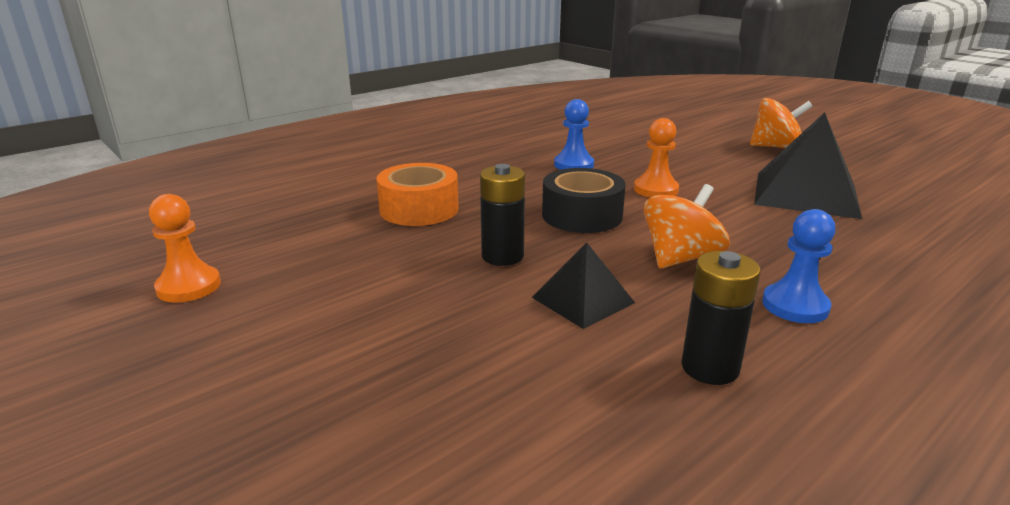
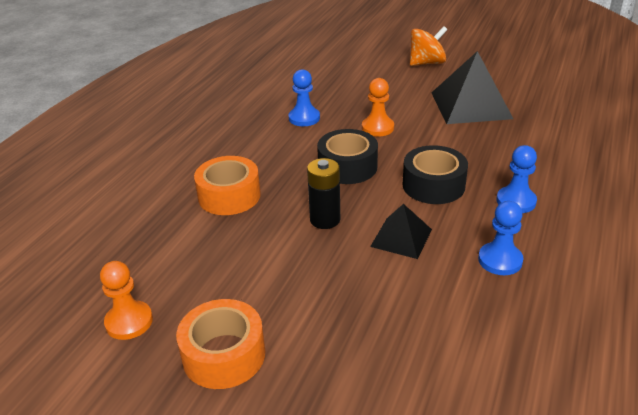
camera: 25 degrees left, 10 degrees up
(238, 351) = (224, 355): none -> orange tape
(680, 258) = (433, 185): orange spinning top -> black tape
(710, 368) = (500, 260): black battery -> blue pawn

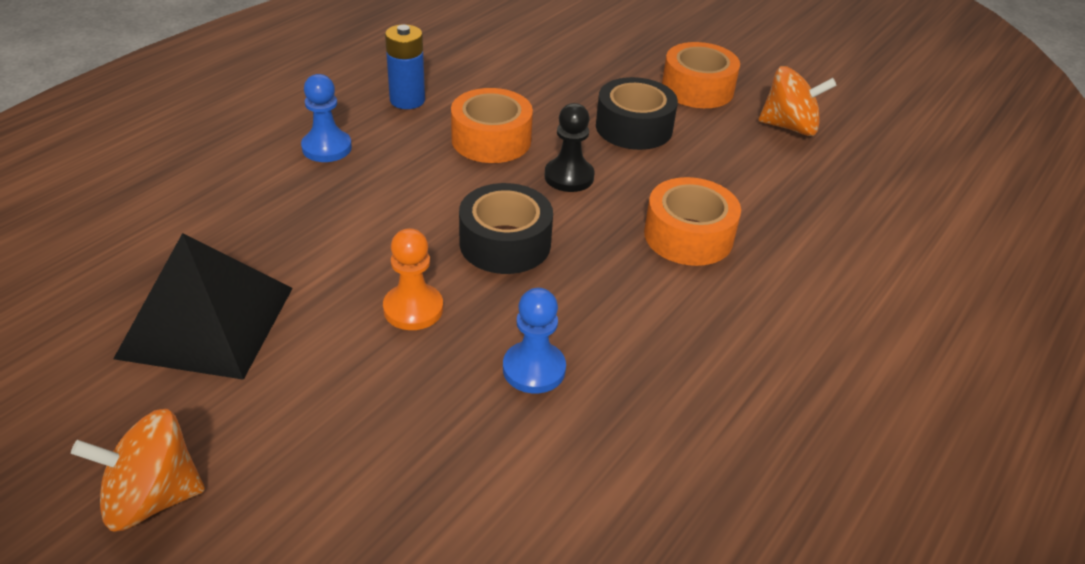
camera: 170 degrees left, 5 degrees up
(129, 322) = (789, 127): orange pawn -> orange spinning top
(325, 220) = (569, 177): black battery -> black pawn
(401, 237) = (491, 140): black pyramid -> orange tape
(433, 185) = (406, 189): black tape -> black tape (634, 127)
(500, 260) = (407, 100): blue pawn -> blue battery

